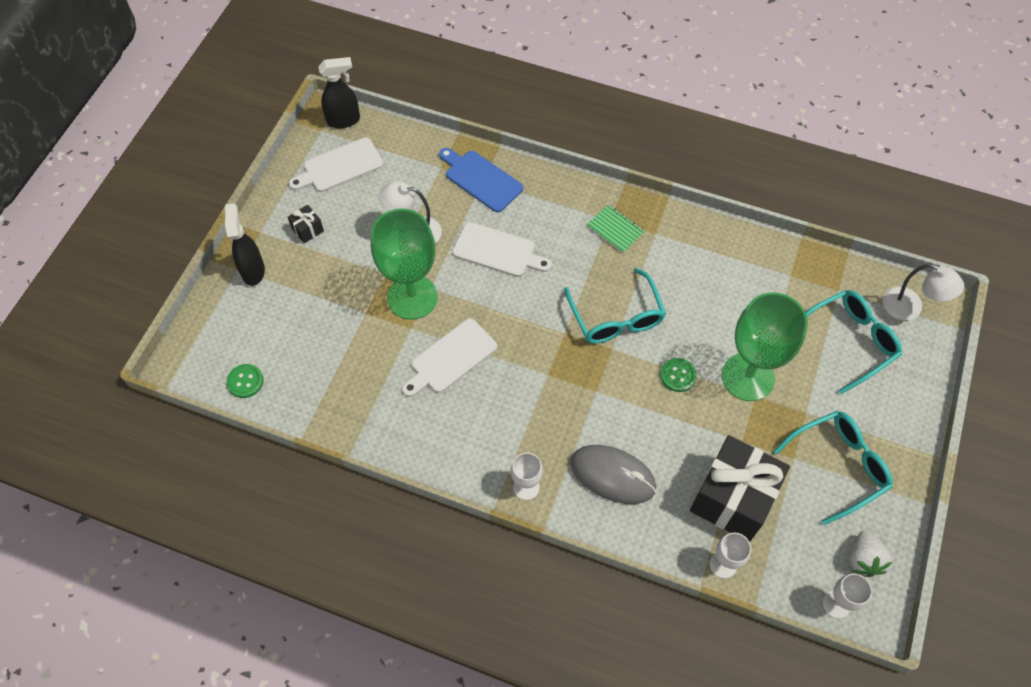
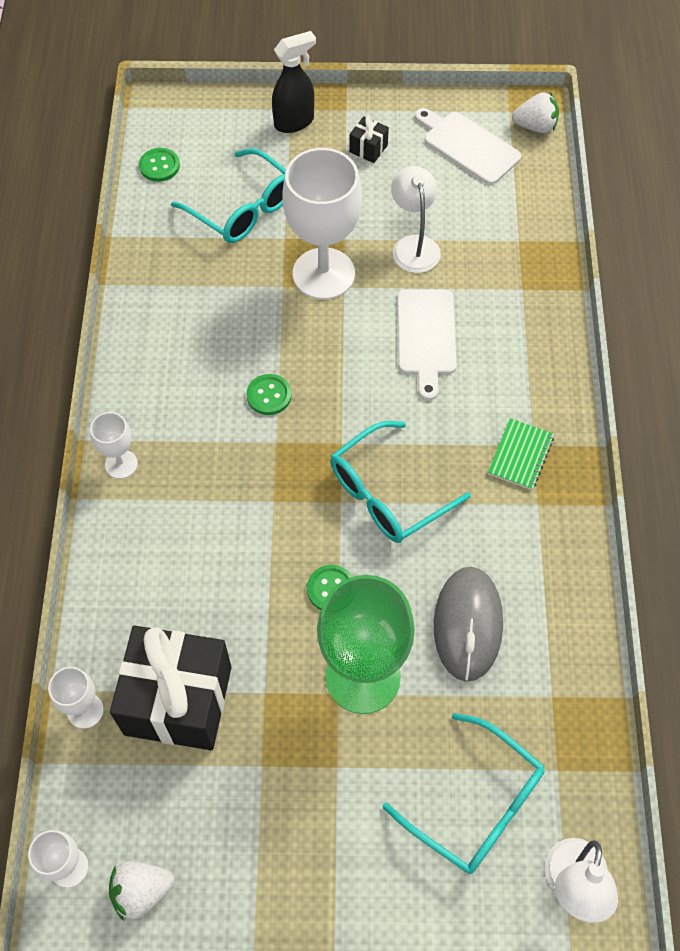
camera: 70 degrees right, 0 degrees up
(344, 120) = (535, 126): black spray bottle -> white strawberry
(412, 297) = (323, 274): green goblet -> white goblet
(451, 358) = (259, 337): white cutting board -> none
(481, 179) = (522, 286): blue cutting board -> none
(506, 367) = (269, 395): none -> green button
(612, 475) = (165, 551): grey mouse -> grey mouse (468, 625)
(838, 466) = (269, 828): turquoise glasses -> turquoise glasses (242, 208)

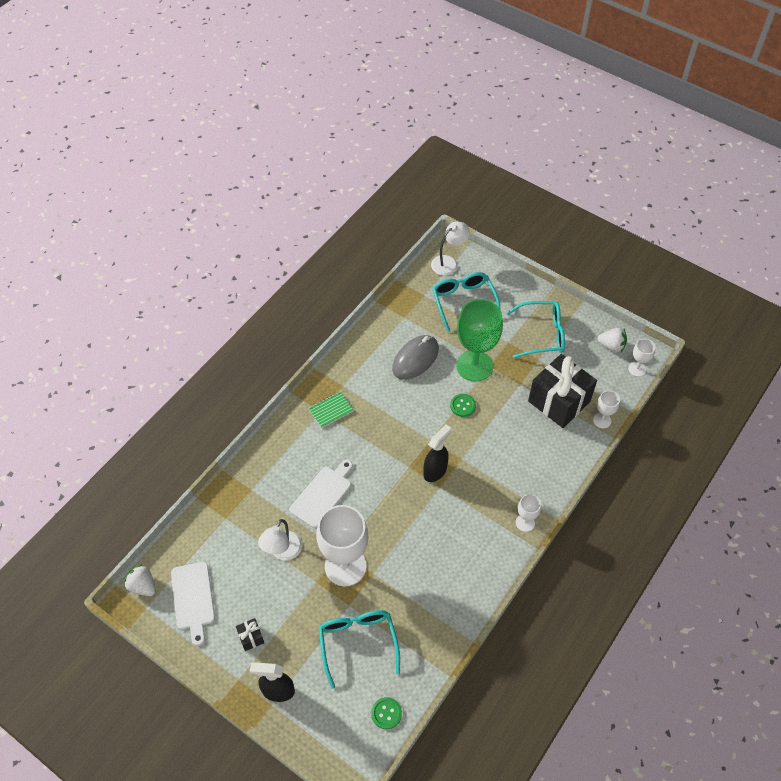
camera: 145 degrees left, 5 degrees down
(269, 395) = (426, 513): green button -> none
(298, 459) = (435, 471): none -> black spray bottle
(388, 493) = (405, 430): turquoise glasses -> turquoise glasses (541, 334)

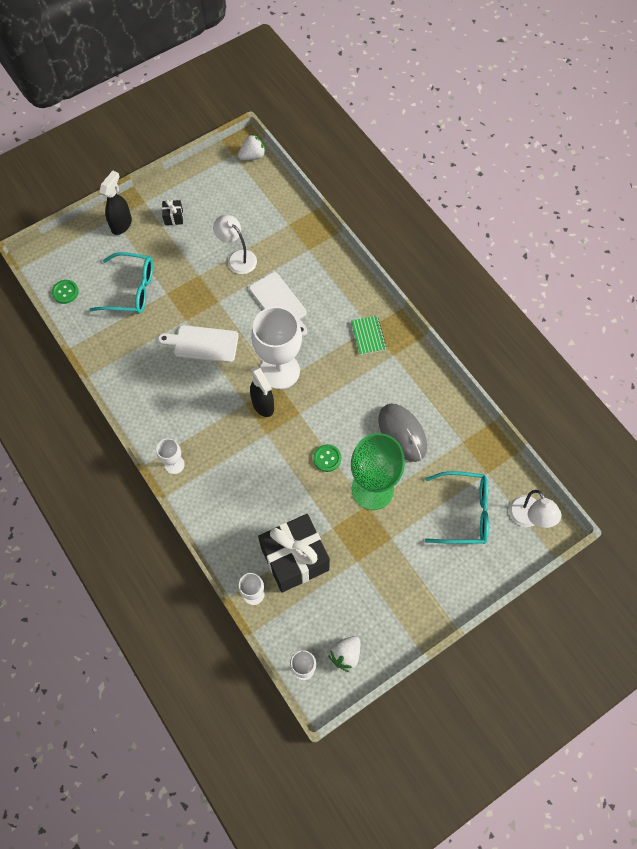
camera: 110 degrees right, 10 degrees up
(193, 598) = (225, 186): white cutting board -> white cutting board (203, 344)
(345, 566) = (202, 300): white goblet -> white goblet (280, 371)
(541, 334) = (389, 580): turquoise glasses -> none

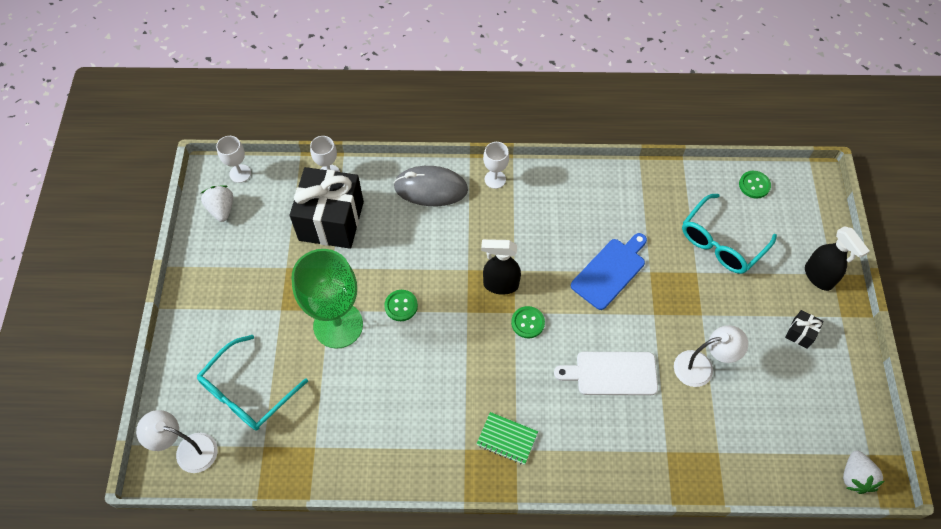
camera: 125 degrees right, 5 degrees down
(203, 344) = (610, 271): white cutting board -> blue cutting board
(280, 371) = (527, 323): white goblet -> green button
(402, 433) = (371, 393): grey mouse -> grey mouse (431, 188)

